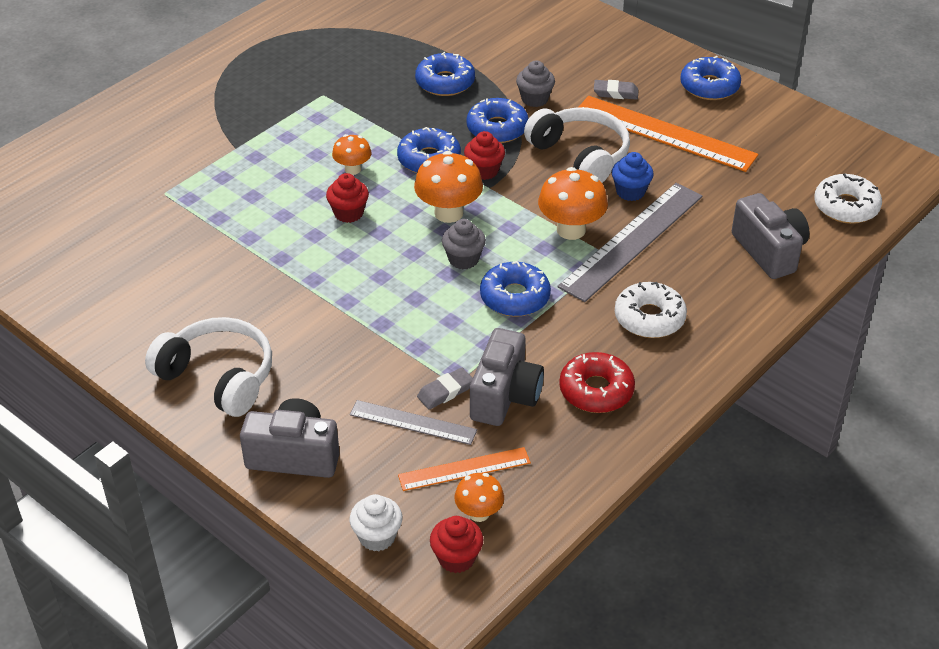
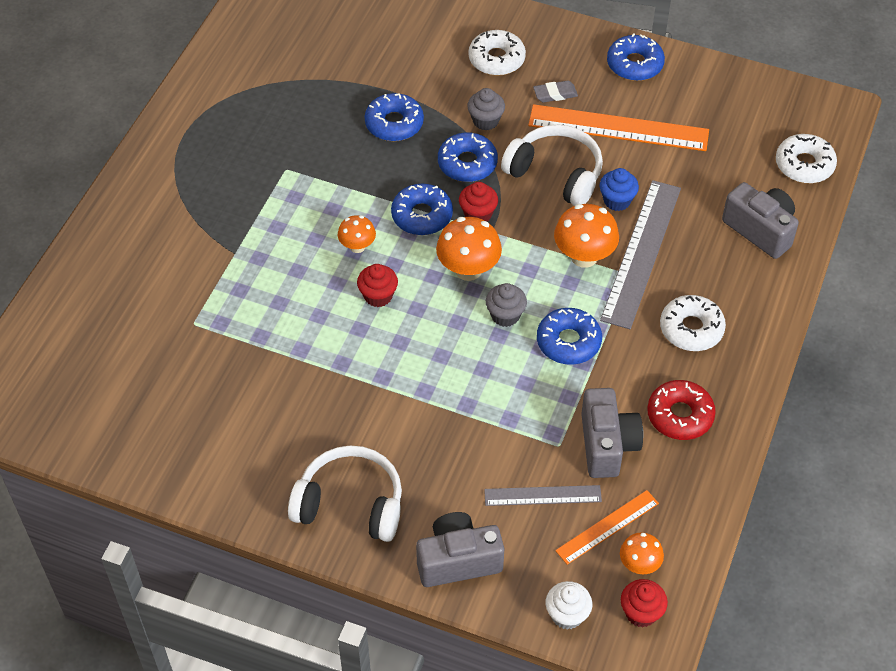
camera: 20 degrees left, 10 degrees up
(445, 392) = (555, 456): grey eraser -> none
(573, 54) = (496, 59): none -> white donut

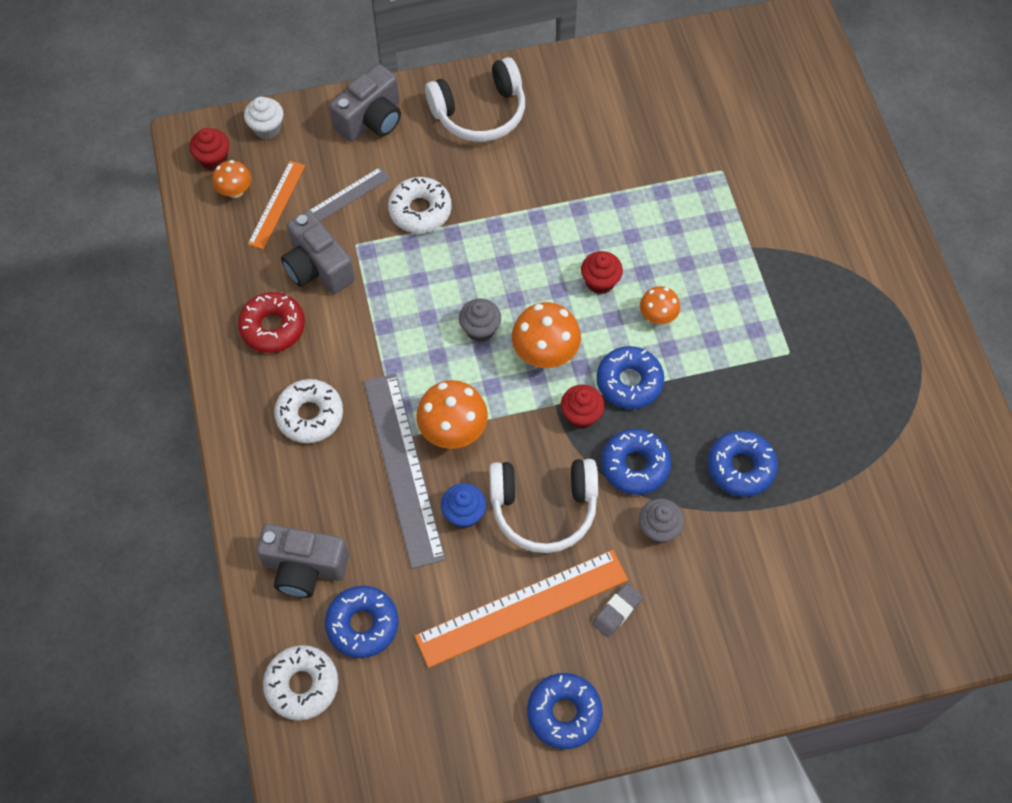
camera: 145 degrees right, 10 degrees up
(496, 59) = (711, 619): white donut -> white donut (420, 210)
(568, 342) = (409, 337): blue donut -> blue donut (362, 624)

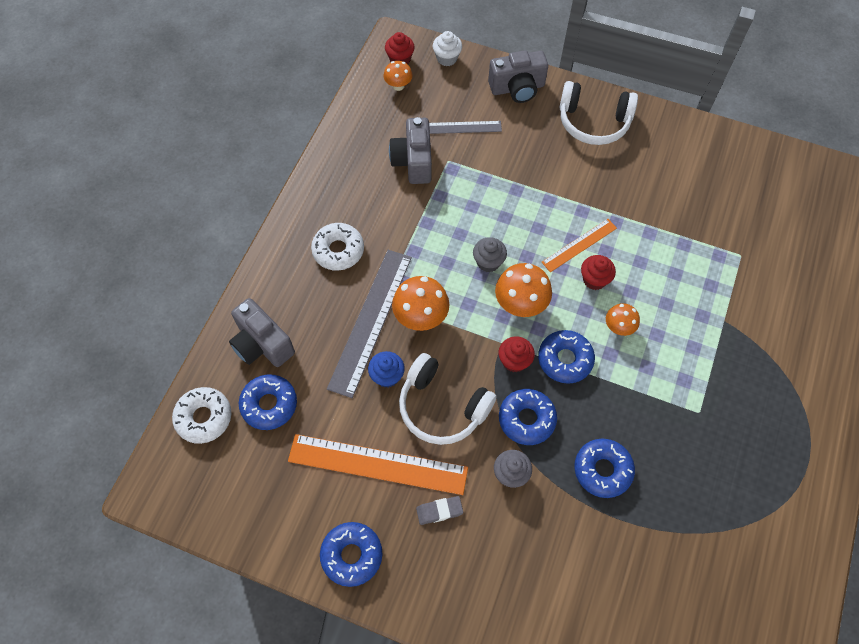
camera: 35 degrees right, 0 degrees up
(273, 327) = (357, 182): red donut -> none
(276, 204) = (417, 108): orange ruler -> orange ruler (579, 245)
(420, 210) = (506, 163): white donut -> none

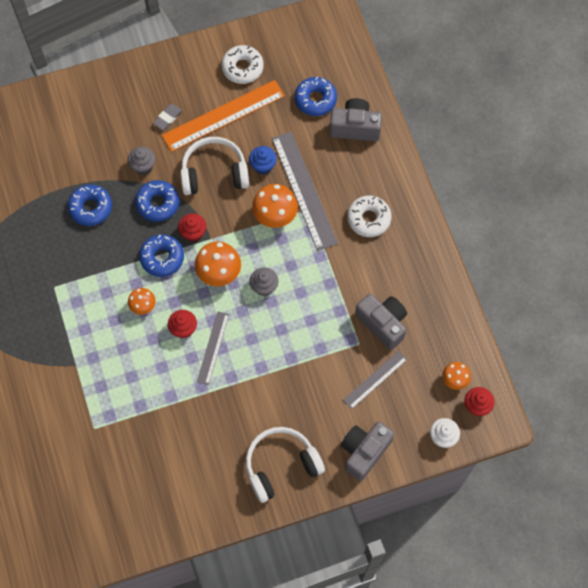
camera: 140 degrees right, 5 degrees up
(204, 417) = (344, 66): white donut -> white donut (242, 68)
(352, 555) = (196, 64): blue donut -> none
(579, 245) = (213, 348): orange ruler -> grey ruler

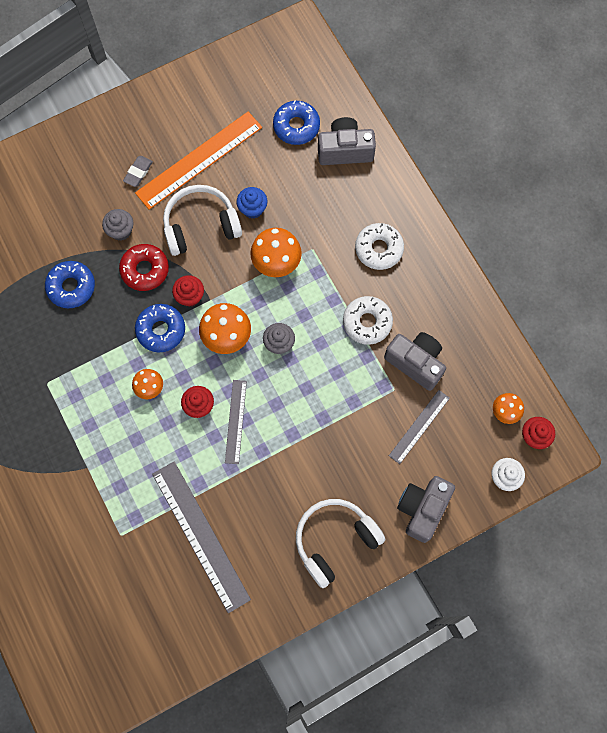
camera: 10 degrees left, 5 degrees up
(158, 203) = (145, 270): blue donut -> red donut
(242, 68) = (210, 103): white donut -> white donut (367, 322)
(303, 190) = (302, 229): grey ruler -> grey ruler (200, 536)

